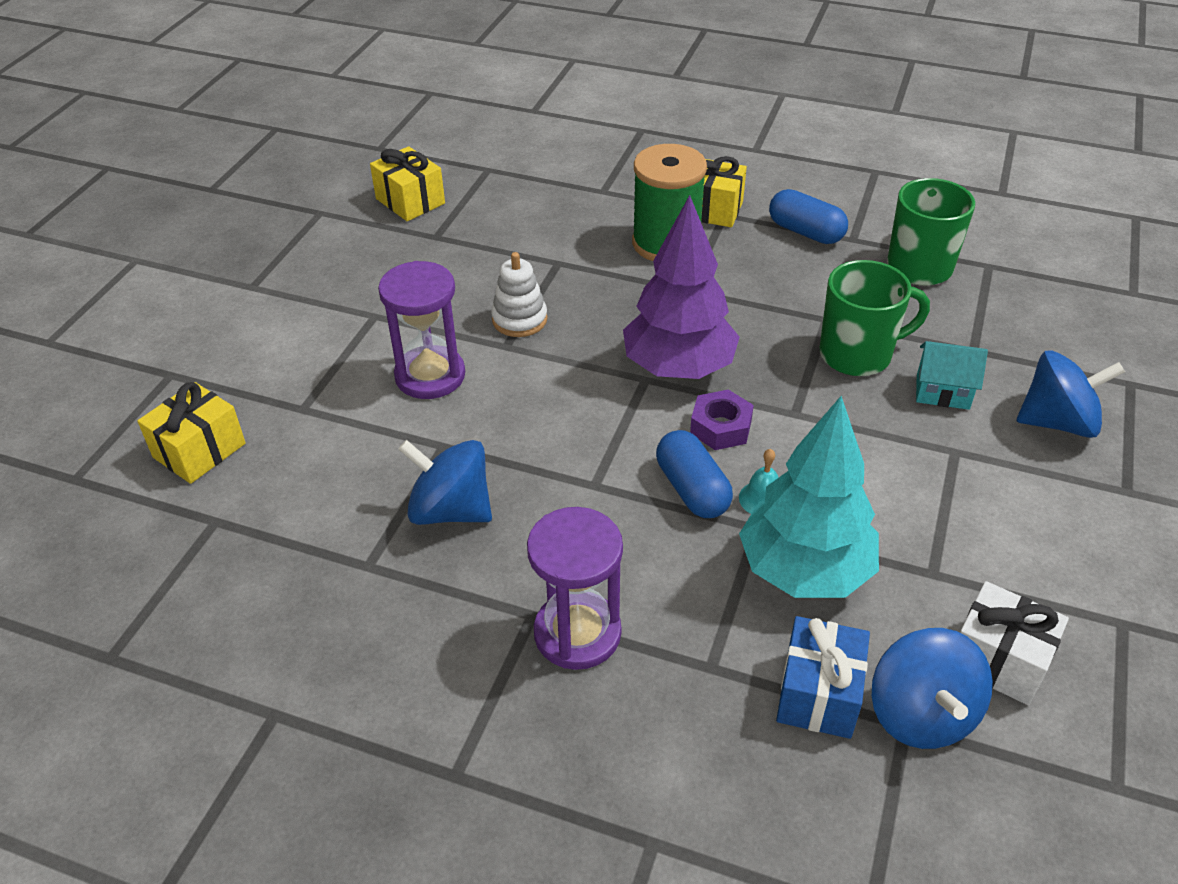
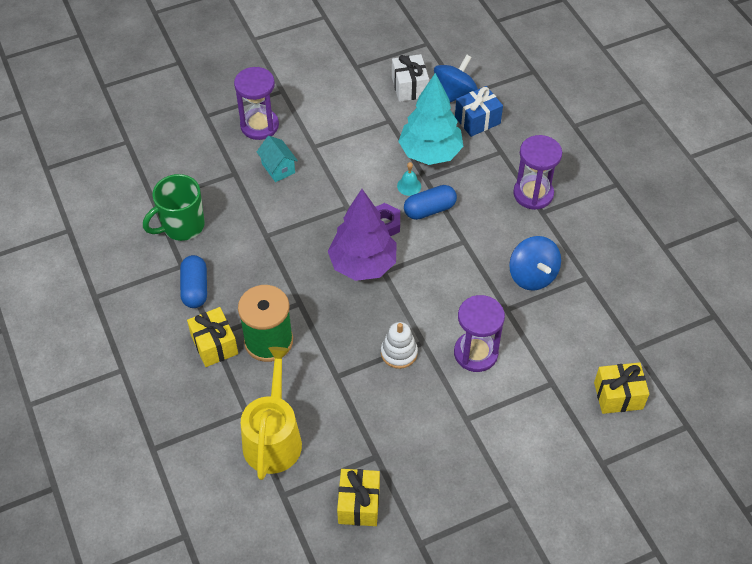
camera: 135 degrees left, 10 degrees up
(551, 191) = (273, 438): none -> yellow watering can
(692, 489) = (429, 209): blue capsule -> blue capsule turned 45 degrees clockwise
(857, 354) = (282, 209): green mug -> none
(1057, 422) = (259, 125): blue spinning top -> purple hourglass

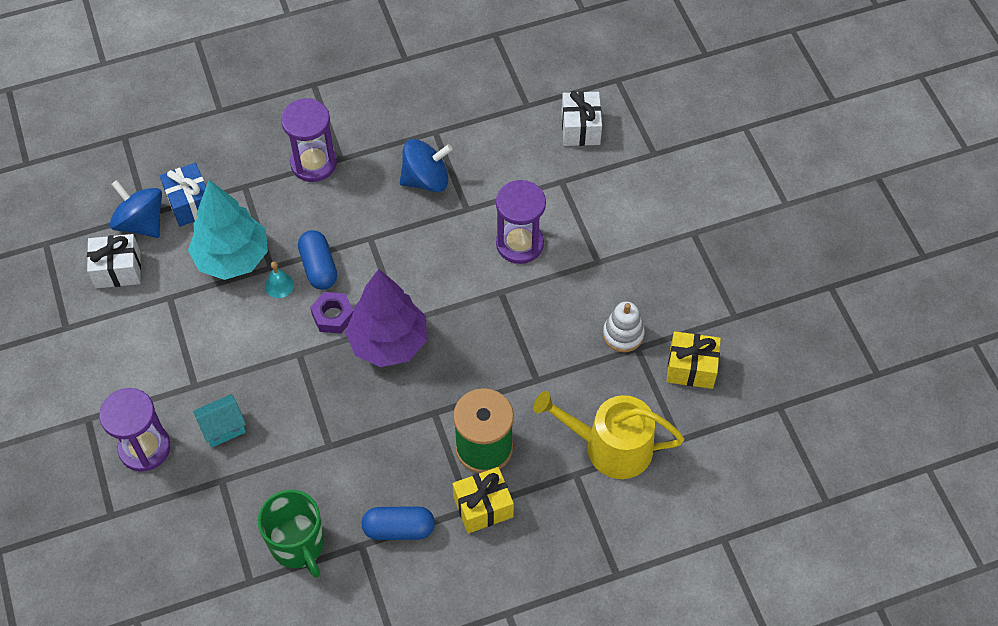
camera: 85 degrees left, 5 degrees up
(399, 353) = (512, 316): white stacking toy -> white stacking toy (623, 334)
(618, 395) = (580, 128): yellow gift -> white gift

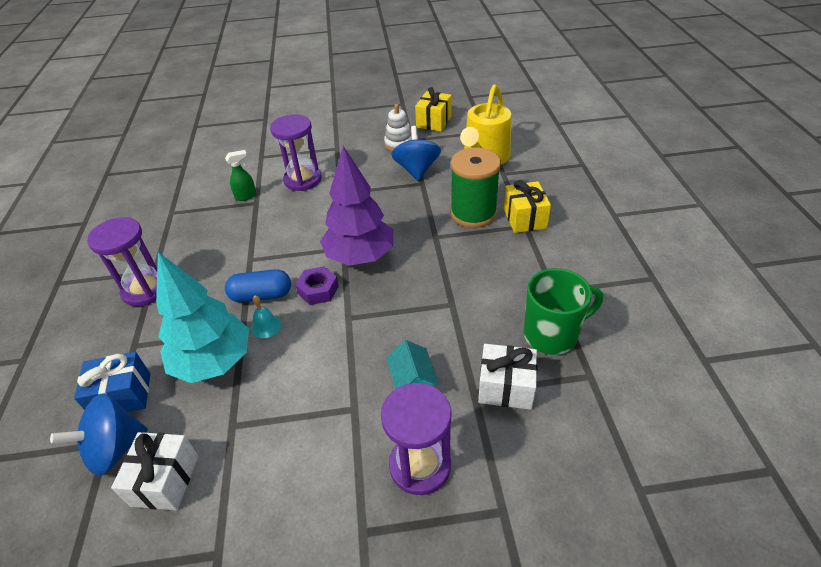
camera: 75 degrees left, 15 degrees down
(399, 529) = (540, 266): blue capsule -> none
(426, 179) = (213, 221): blue spinning top -> blue spinning top (416, 170)
(476, 195) = (246, 196): none -> green spray bottle
(580, 128) = (222, 144): white gift -> white gift (506, 387)

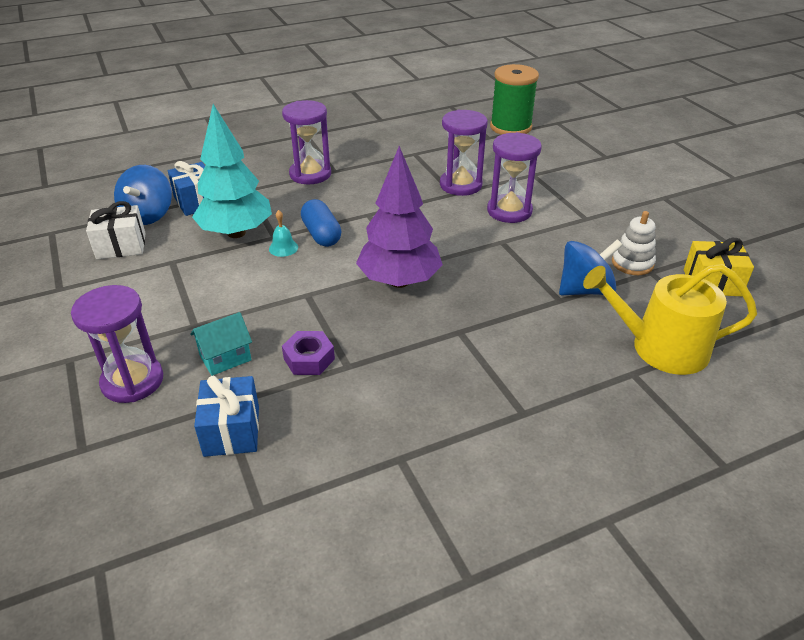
camera: 70 degrees right, 5 degrees down
(115, 449) = (148, 215): blue spinning top -> blue spinning top turned 120 degrees counterclockwise
(246, 196) = (460, 185): green spray bottle -> purple hourglass
(318, 290) = (339, 266): purple nut -> purple nut (309, 359)
(473, 213) = (522, 357): green spool -> green spool (510, 127)
(506, 387) = (232, 431): white gift -> blue gift
(524, 218) = (538, 410): yellow gift -> none
(552, 334) = (320, 464): green mug -> none

